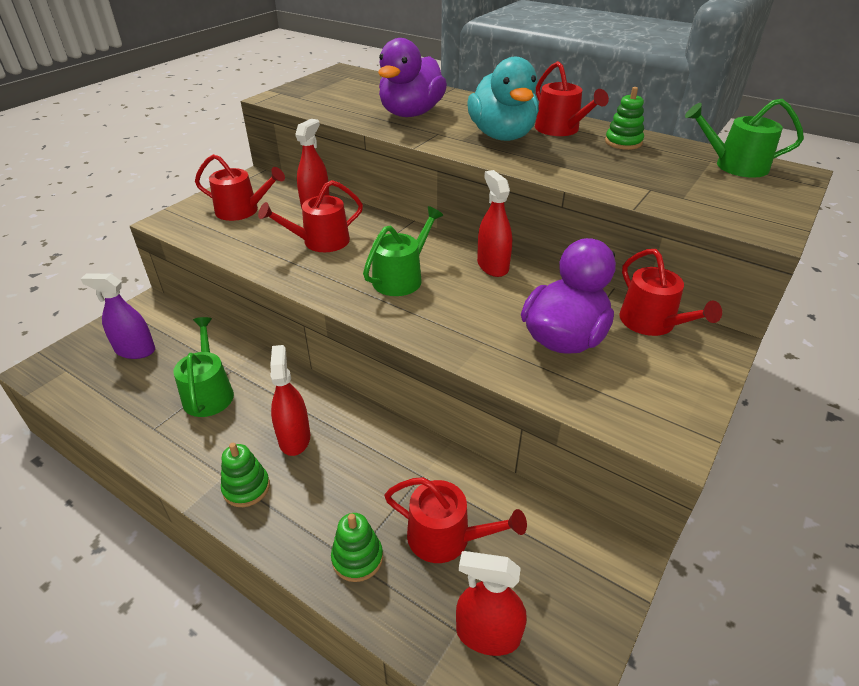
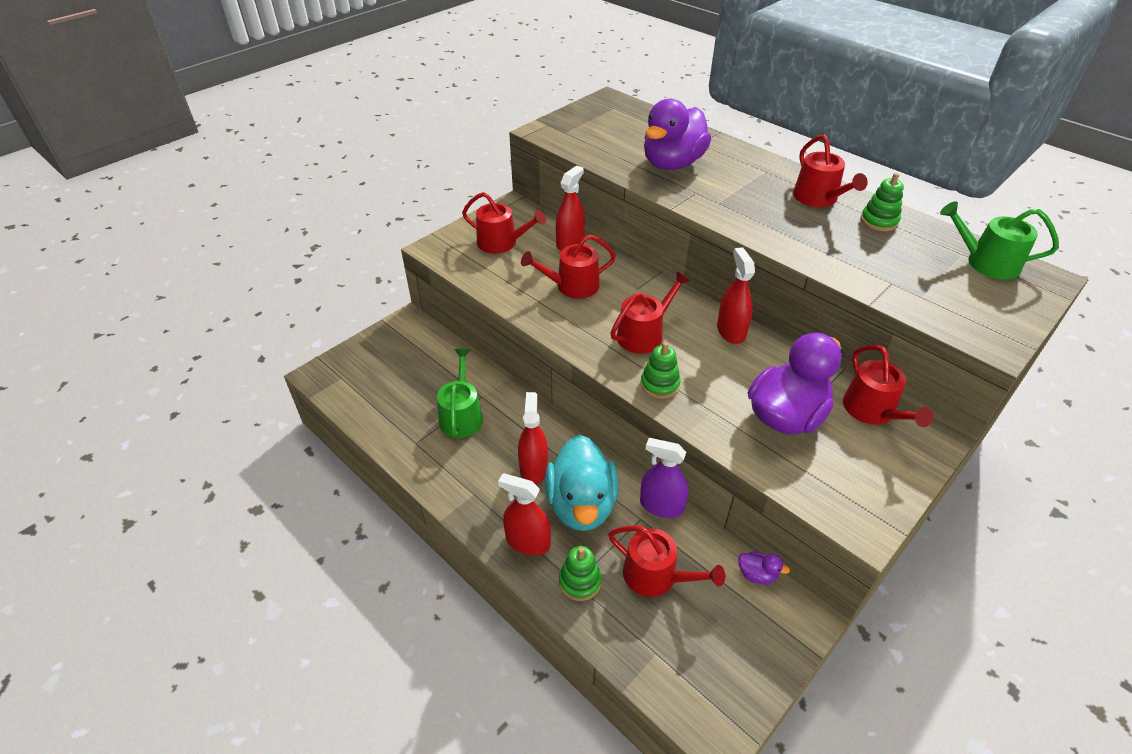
camera: 10 degrees right, 5 degrees up
(135, 350) = (398, 366): purple spray bottle -> purple spray bottle (661, 506)
(246, 488) = (491, 507): green stacking toy -> green stacking toy (659, 384)
(401, 278) = (644, 334): green watering can -> red watering can
(488, 634) = (680, 660): red spray bottle -> red spray bottle (528, 542)
(502, 136) = (758, 201): turquoise duck -> turquoise duck (581, 504)
(559, 518) = (757, 574): none -> purple duck

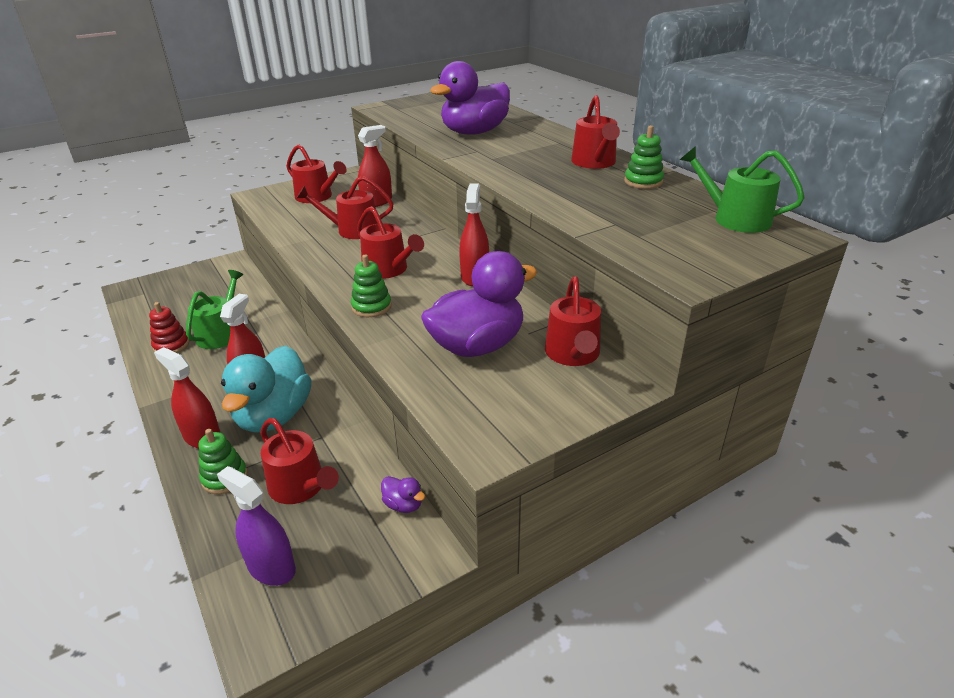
camera: 15 degrees right, 10 degrees down
(420, 440) = (171, 345): none -> red stacking toy
(644, 334) = (388, 269): red watering can -> red watering can turned 75 degrees clockwise
(661, 506) = (349, 430): purple spray bottle -> purple spray bottle (271, 567)

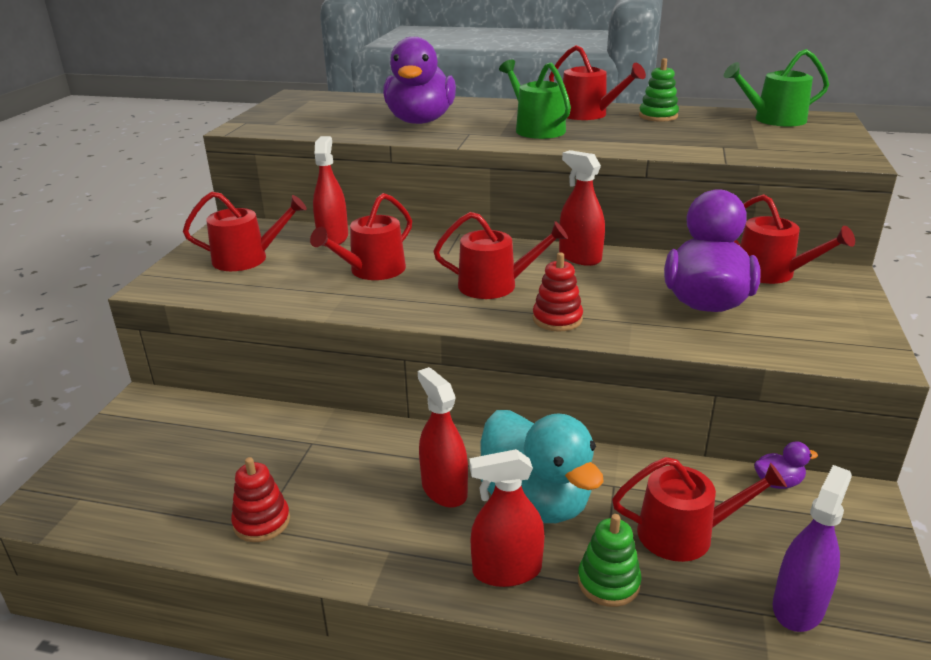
camera: 45 degrees left, 5 degrees down
(221, 333) = (301, 472): green watering can -> green watering can (536, 129)
(271, 567) = (798, 606): purple spray bottle -> purple spray bottle turned 135 degrees clockwise
(371, 307) = (557, 319): green stacking toy -> red stacking toy

